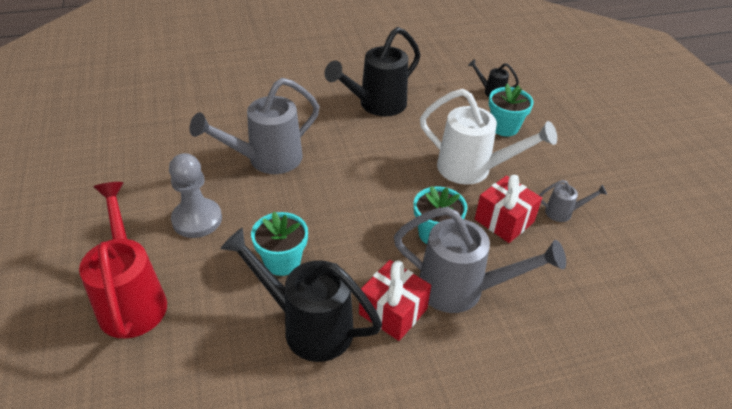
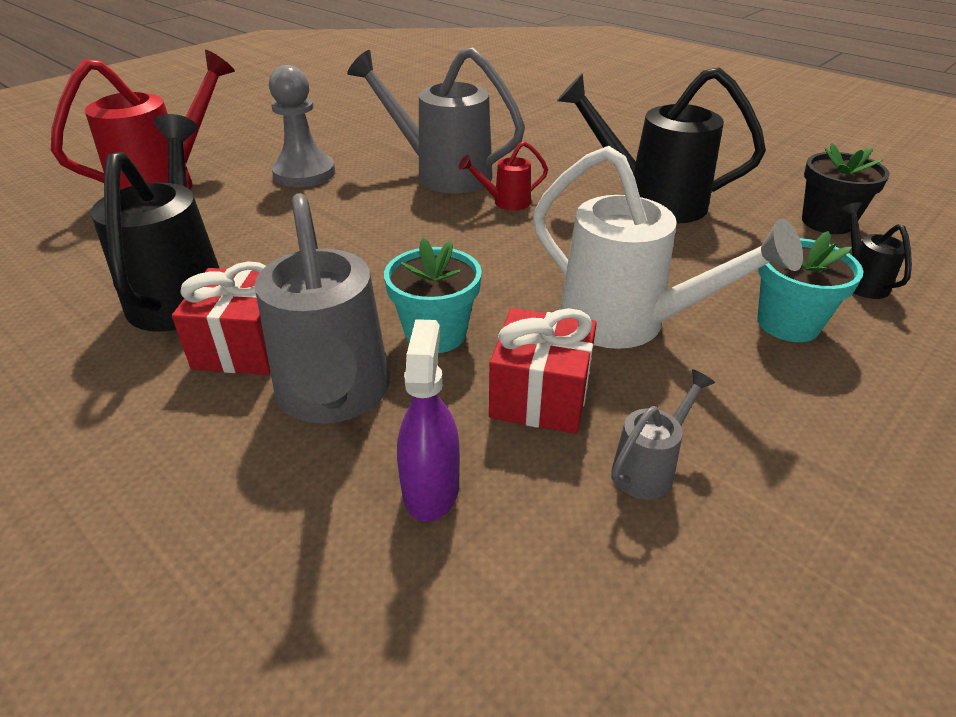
camera: 60 degrees right, 5 degrees down
(282, 261) = (279, 239): turquoise flower pot -> none
(328, 152) = (505, 202): none -> red watering can
(442, 70) = (827, 222): none -> black flower pot
(473, 169) = (628, 324): white watering can -> white watering can turned 45 degrees counterclockwise
(541, 279) = (431, 488): none -> purple spray bottle
(563, 212) = (649, 468): grey watering can -> grey watering can turned 105 degrees counterclockwise

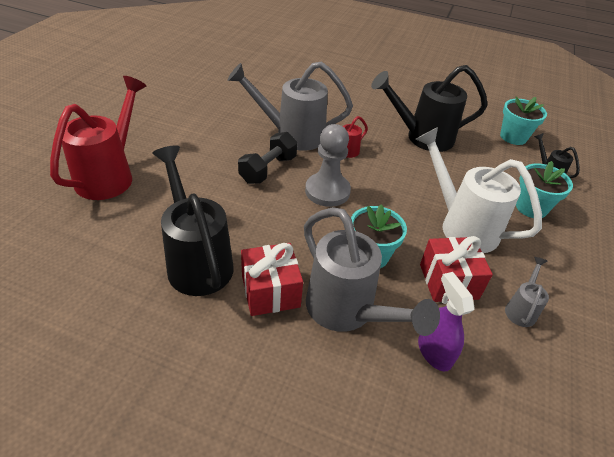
camera: 25 degrees left, 5 degrees up
(304, 173) = (202, 149): grey pawn -> grey pawn (327, 191)
(373, 207) = (268, 169): none -> black dumbbell
(628, 324) = (461, 225): white watering can -> white watering can turned 150 degrees counterclockwise
(827, 222) = (513, 137): black flower pot -> turquoise flower pot

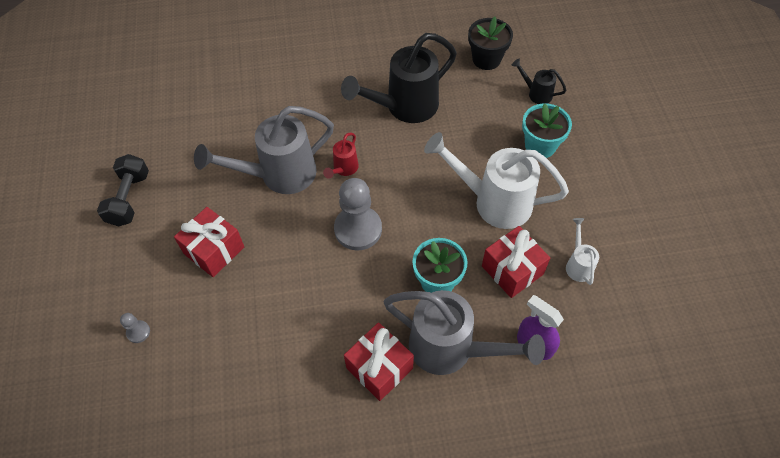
camera: 25 degrees left, 15 degrees up
(110, 175) = (138, 332): red watering can -> grey pawn
(197, 260) = (296, 376): black watering can -> none
(207, 155) = (214, 250): none -> red gift
(268, 169) = (286, 234): black dumbbell -> black dumbbell (129, 199)
(513, 137) = (486, 59): turquoise flower pot -> black flower pot
(521, 309) = (578, 264): grey watering can -> white watering can

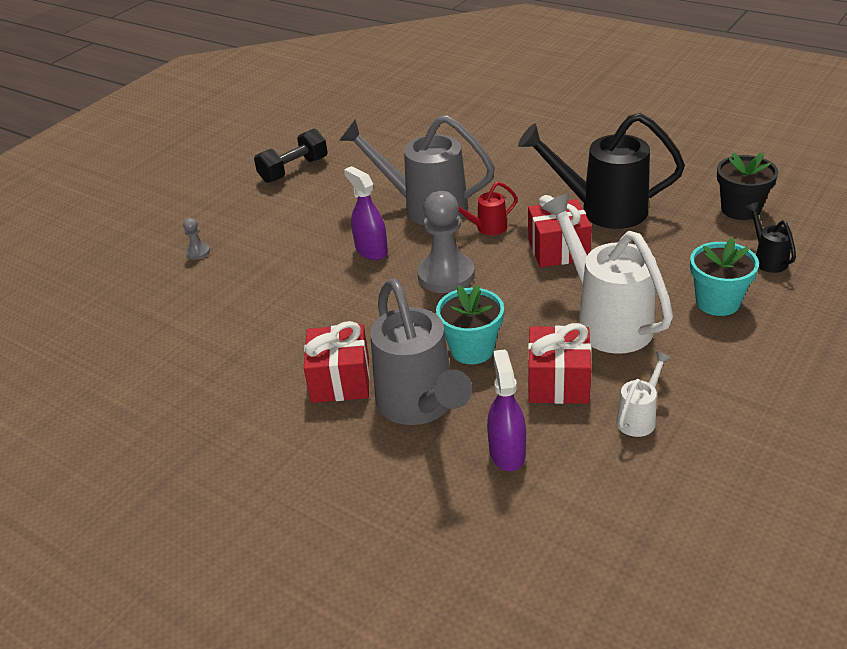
camera: 45 degrees right, 20 degrees down
(214, 250) = (313, 231): red gift -> red gift (558, 250)
(280, 240) = (371, 250): none -> purple spray bottle

